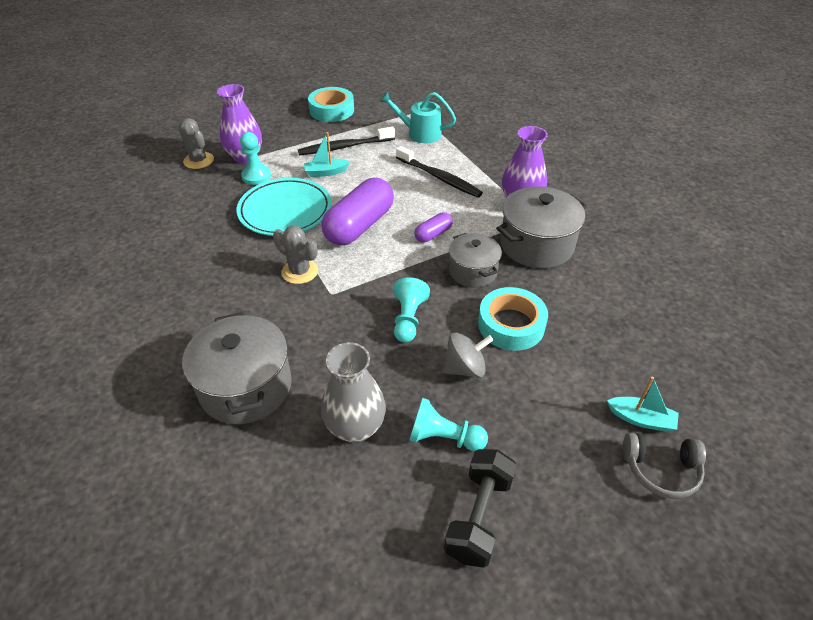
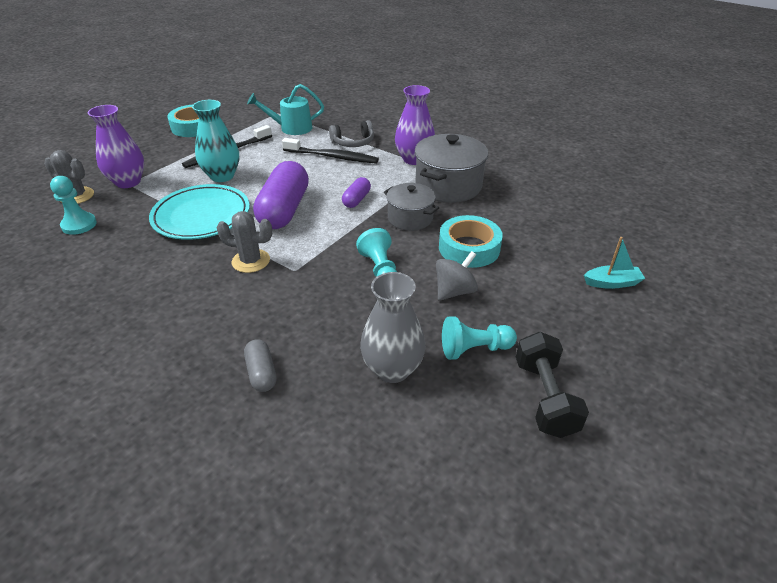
camera: 25 degrees left, 5 degrees down
(246, 387) = (261, 373): grey pot -> grey capsule
(256, 176) = (151, 195): turquoise pawn -> turquoise pawn (79, 225)
(326, 172) = (222, 176): turquoise boat -> turquoise vase
(661, 469) = (650, 312): grey headphones -> grey headphones (353, 142)

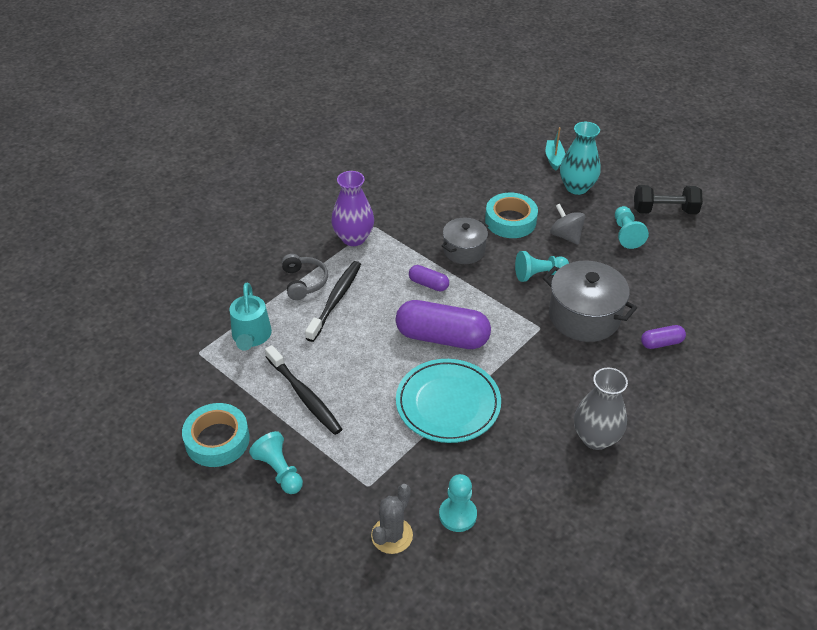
camera: 85 degrees left, 5 degrees up
(128, 182) = (364, 487): purple vase -> none
(158, 149) = (279, 471): none -> turquoise pawn
(222, 176) = (364, 395): turquoise vase -> turquoise vase (577, 187)
(251, 261) = (527, 358): grey cactus -> none
(261, 373) = (661, 343): grey capsule -> purple capsule
(392, 369) = (649, 275): grey vase -> grey vase (595, 438)
(448, 186) = (410, 220): grey pot -> grey pot (584, 316)

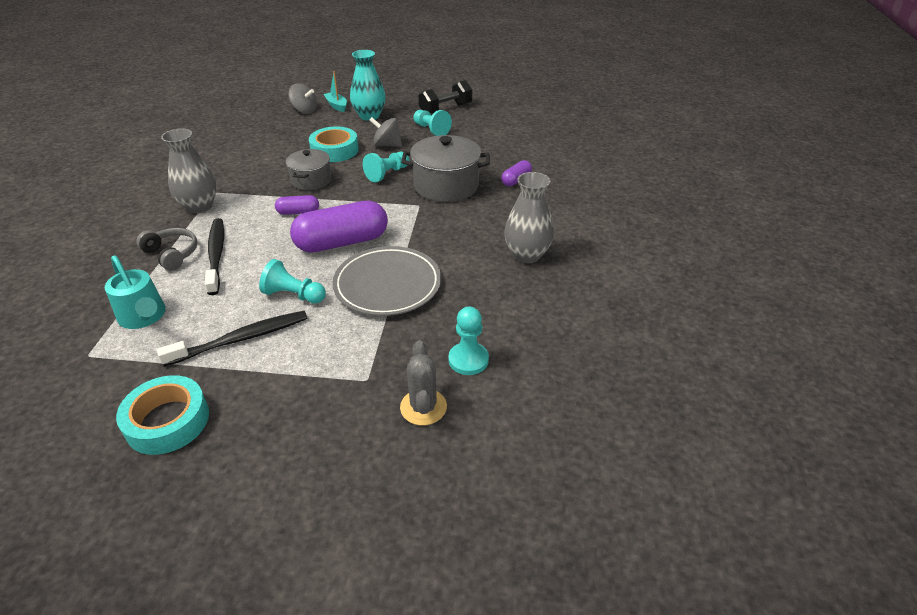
camera: 35 degrees left, 5 degrees down
(279, 471) = (262, 413): turquoise pawn -> turquoise pawn (294, 295)
(304, 396) = (241, 339): black toothbrush -> black toothbrush turned 45 degrees counterclockwise
(353, 238) = (199, 206): purple vase -> grey vase
(448, 404) = (387, 285): turquoise plate -> grey plate
(517, 153) = (304, 111): none -> grey spinning top

